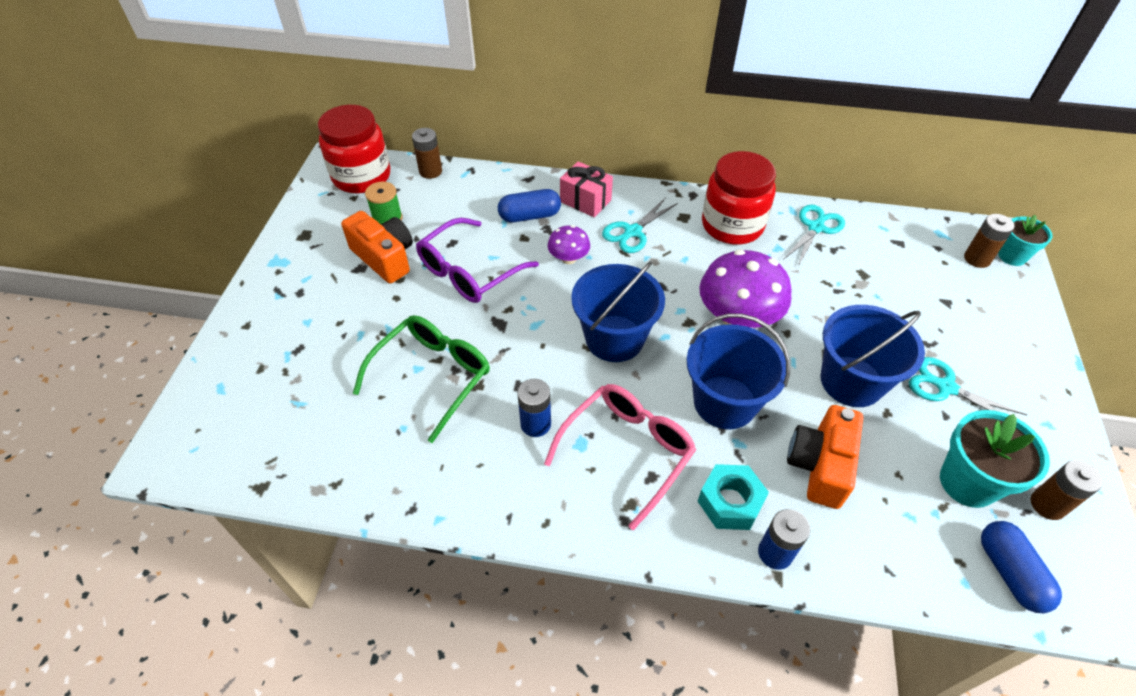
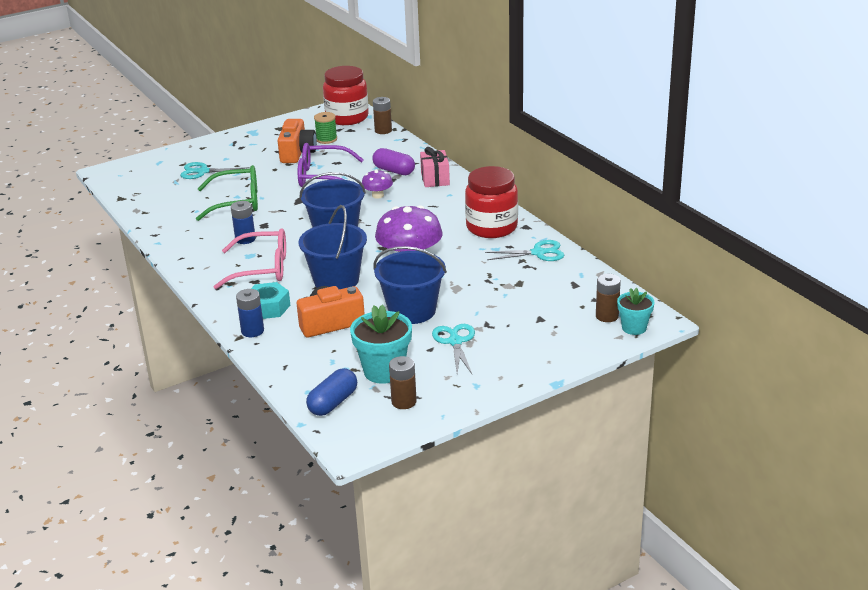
camera: 50 degrees right, 20 degrees down
(530, 216) = (394, 171): blue capsule -> purple capsule
(632, 232) = (431, 202): turquoise scissors -> turquoise scissors (202, 172)

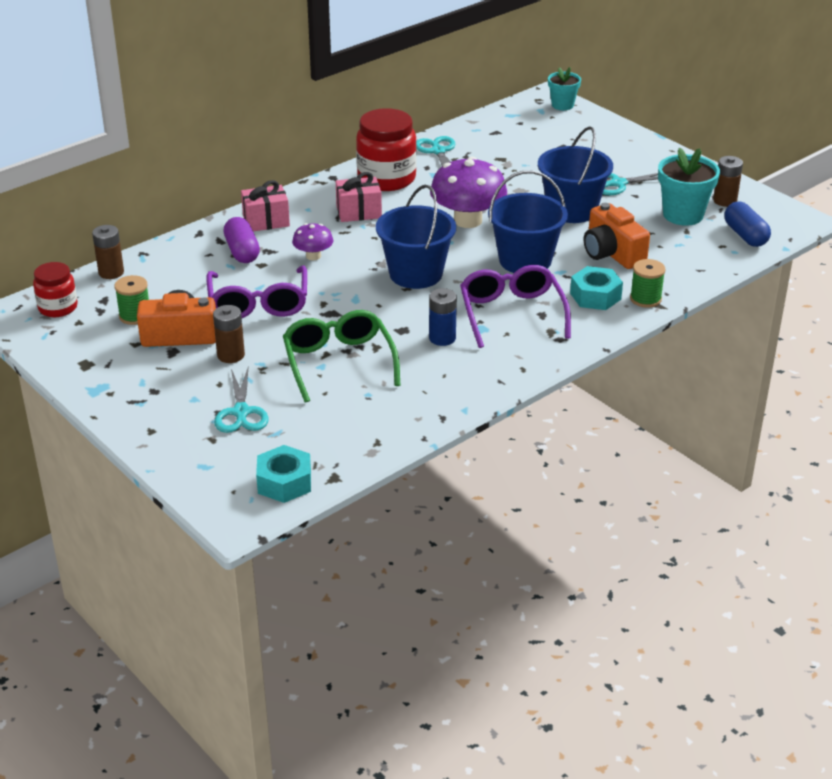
camera: 100 degrees left, 5 degrees up
(127, 184) = (284, 482): none -> turquoise nut
(252, 331) = (645, 299): blue battery -> green spool
(262, 268) = (512, 313): pink glasses -> purple glasses
(333, 403) = (745, 235): blue capsule -> blue capsule turned 45 degrees clockwise
(347, 117) = (58, 308): red jar -> red jar, size x0.59
(394, 171) = (242, 251): purple capsule -> purple capsule turned 45 degrees counterclockwise
(438, 214) = (359, 212): none -> pink gift
(607, 316) = (547, 116): brown battery -> brown battery (231, 355)

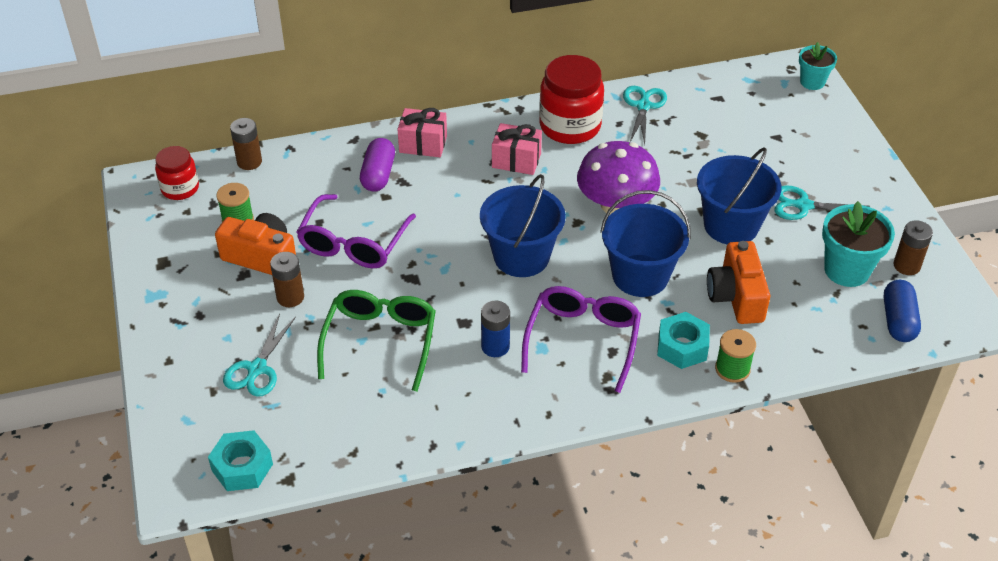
camera: 25 degrees right, 10 degrees up
(313, 256) = (439, 202): purple mushroom -> none

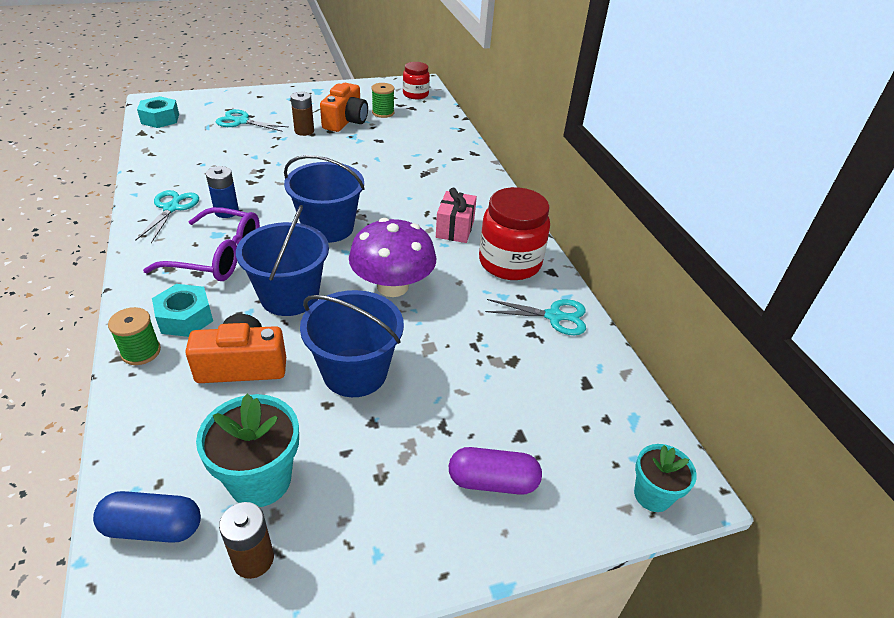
camera: 85 degrees right, 5 degrees down
(249, 162) = (444, 115): brown battery -> none
(353, 243) = (355, 153): purple glasses -> none
(378, 175) = (432, 163): purple capsule -> purple capsule (492, 481)
(380, 341) = (250, 163): green glasses -> none
(423, 144) = (471, 182): pink gift -> none
(803, 205) = (385, 447): turquoise scissors -> turquoise scissors (171, 208)

